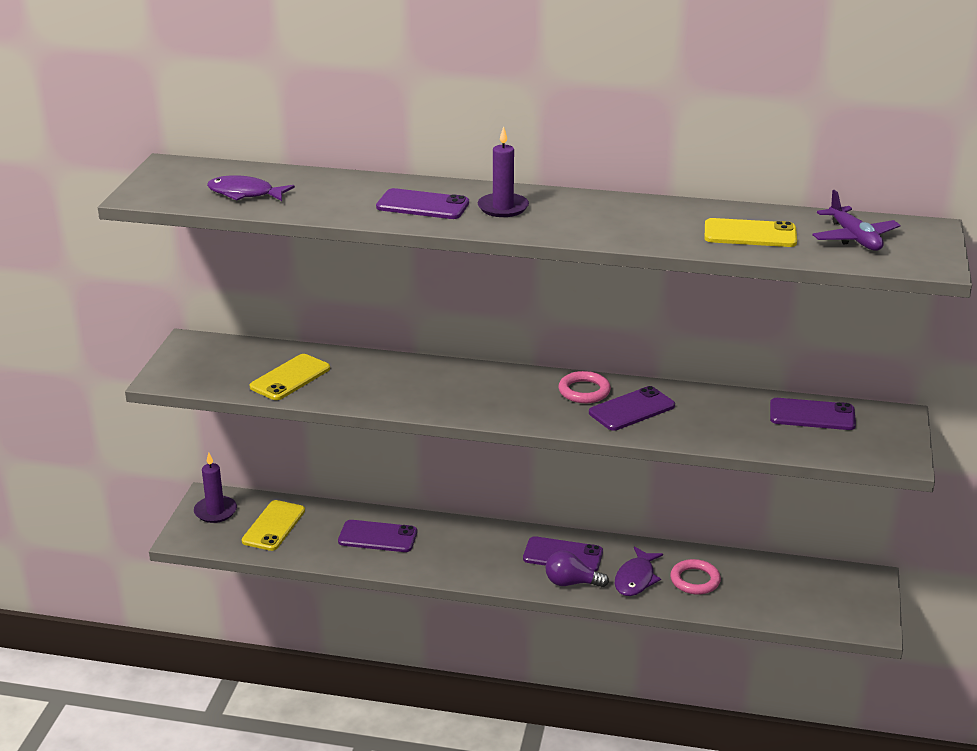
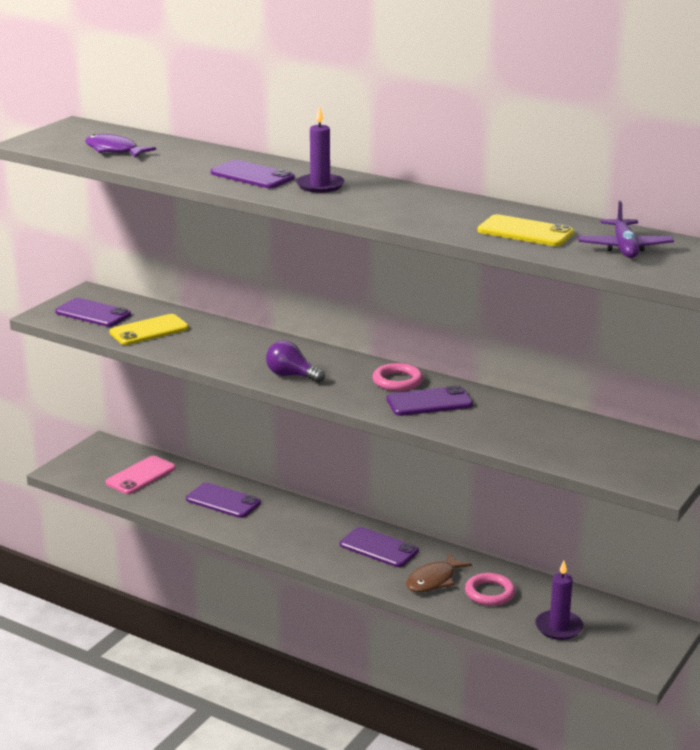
camera: 20 degrees right, 5 degrees down
(215, 511) = (100, 456): purple candle -> purple candle (559, 627)
(274, 526) = (141, 476): yellow phone -> pink phone
(571, 583) = (370, 571): purple light bulb -> purple light bulb (291, 376)
(636, 579) = (434, 580): purple fish -> brown fish
(812, 415) = (601, 435): purple phone -> purple phone (93, 313)

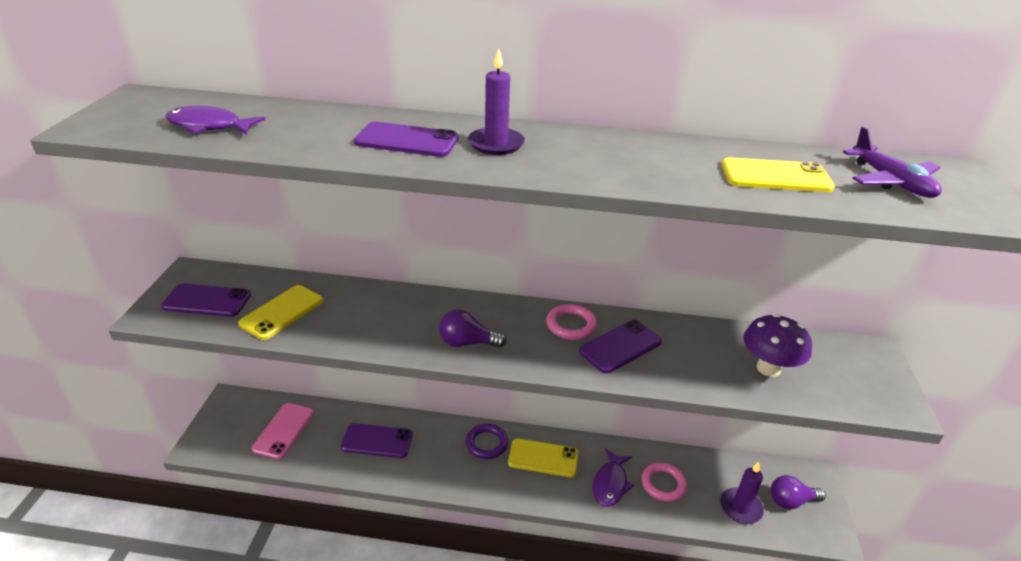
camera: 25 degrees left, 10 degrees up
(329, 525) = (486, 443): none -> purple ring
(379, 548) = (543, 458): purple phone -> yellow phone
(434, 580) = (610, 484): brown fish -> purple fish
(558, 440) = (768, 368): none -> purple mushroom
(621, 636) = (791, 501): none -> purple light bulb

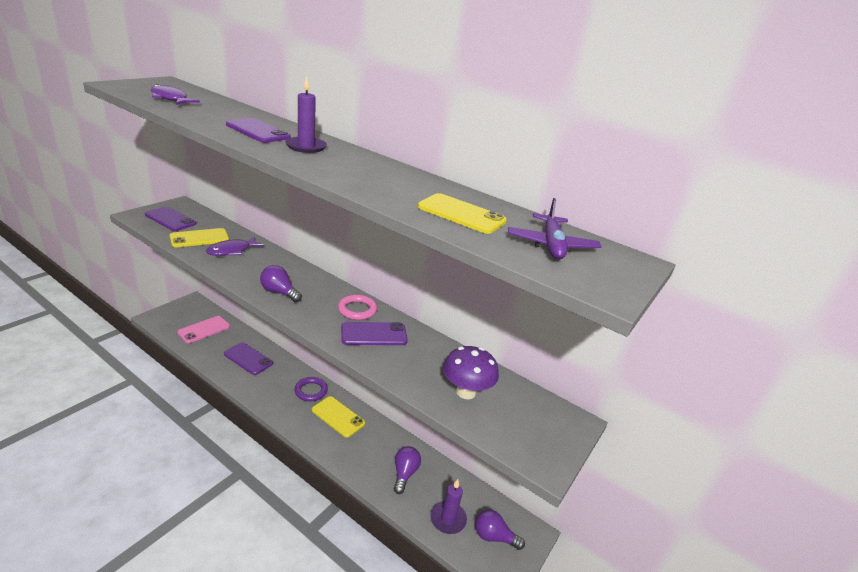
camera: 25 degrees right, 5 degrees down
(610, 484) = (367, 454): purple fish -> purple fish (232, 251)
(663, 484) = (404, 474): pink ring -> purple light bulb

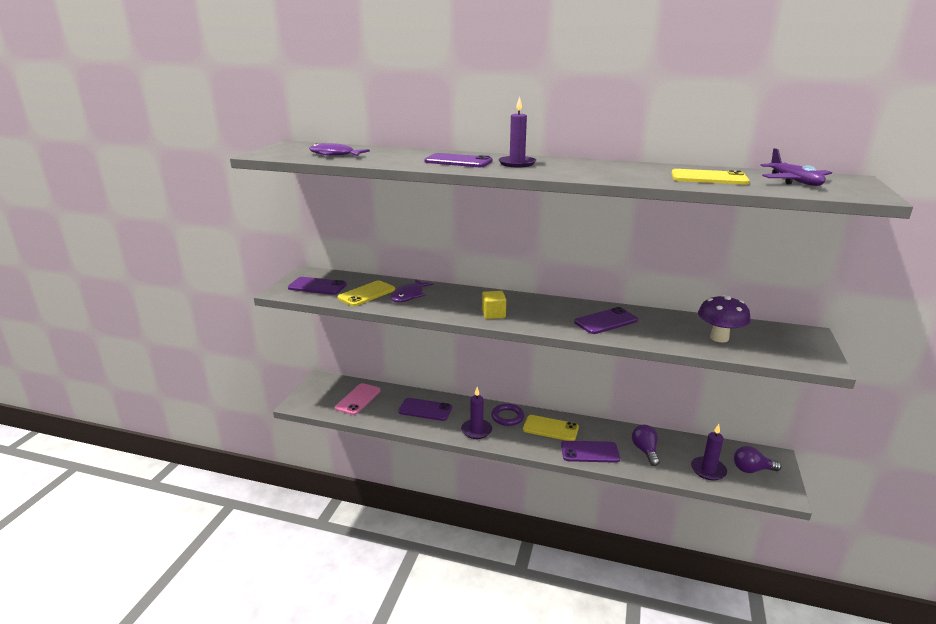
camera: 15 degrees left, 5 degrees down
(271, 394) = (476, 430): none -> purple candle
(279, 292) = (493, 314): purple light bulb -> yellow cube
(351, 454) = (590, 452): none -> purple phone
(357, 310) = (570, 309): pink ring -> none

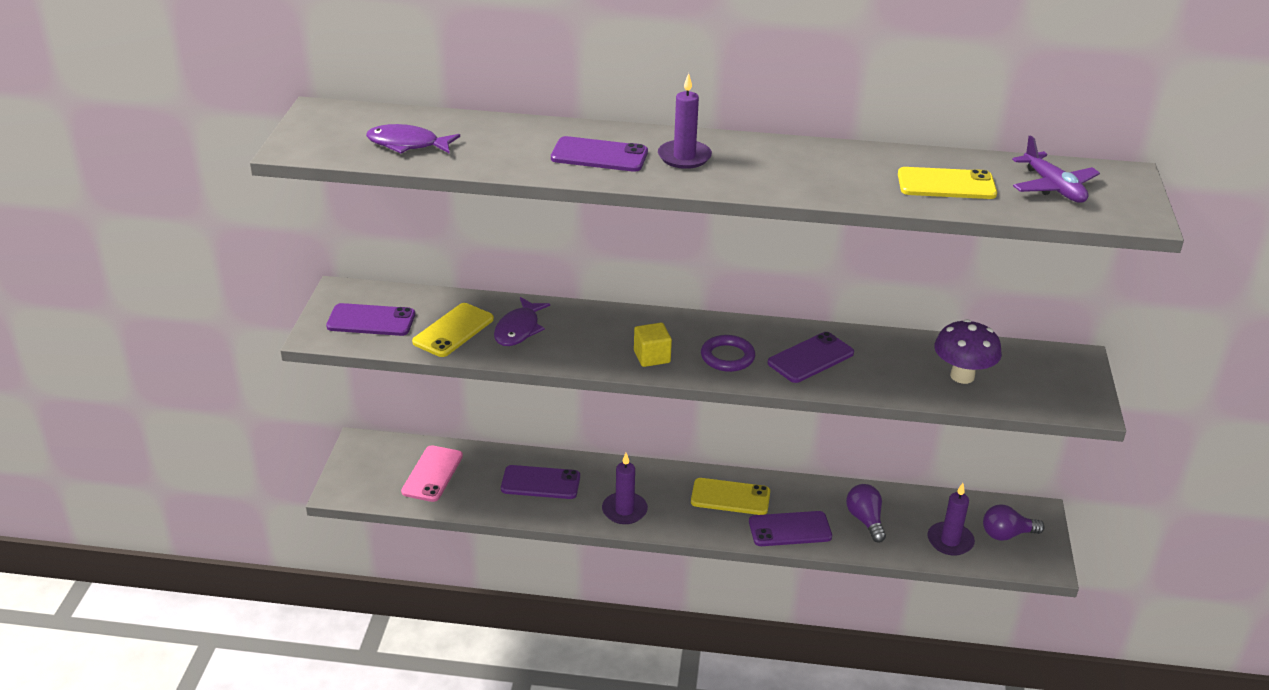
camera: 10 degrees left, 10 degrees up
(507, 417) = (665, 484): purple ring -> purple ring (727, 357)

